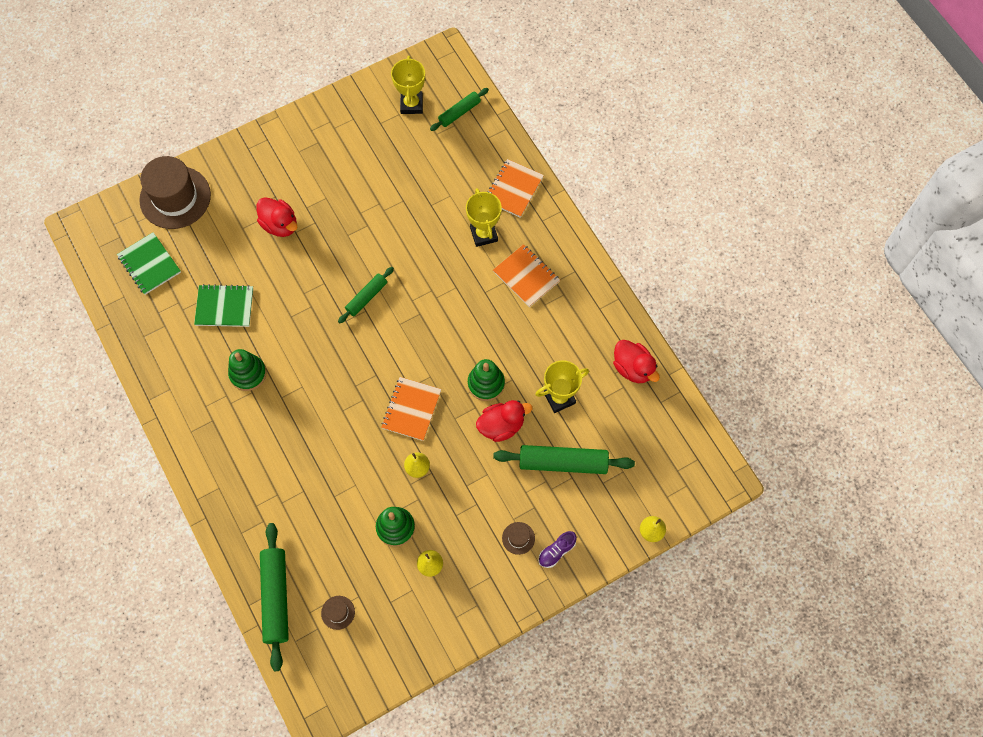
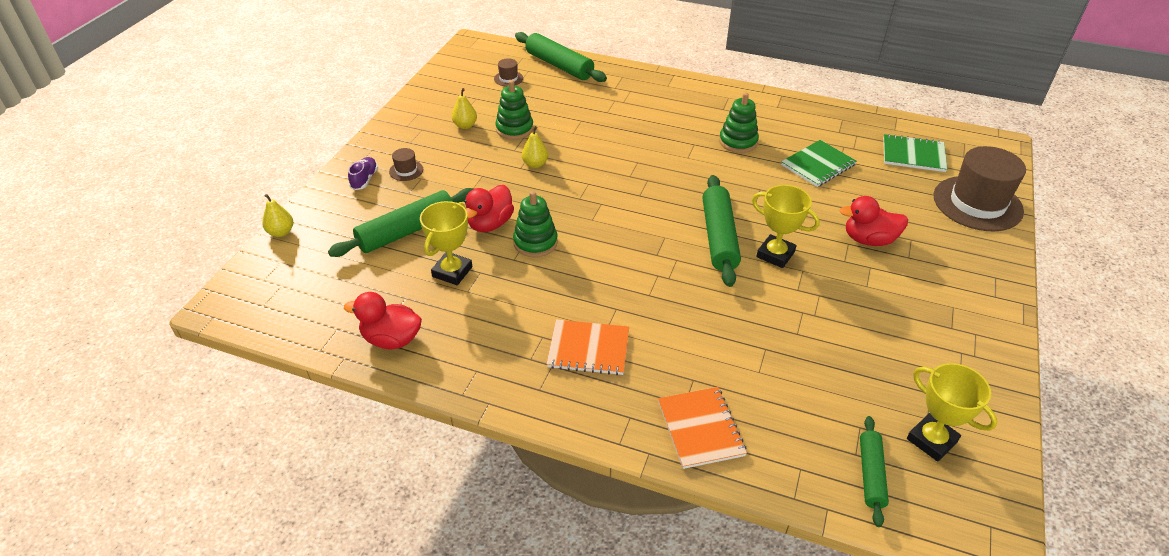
camera: 140 degrees right, 25 degrees down
(366, 297) = (718, 237): green rolling pin -> green rolling pin, size x1.69
(411, 409) = (582, 192): orange notebook -> none
(484, 234) = (677, 358): yellow trophy -> yellow trophy (775, 254)

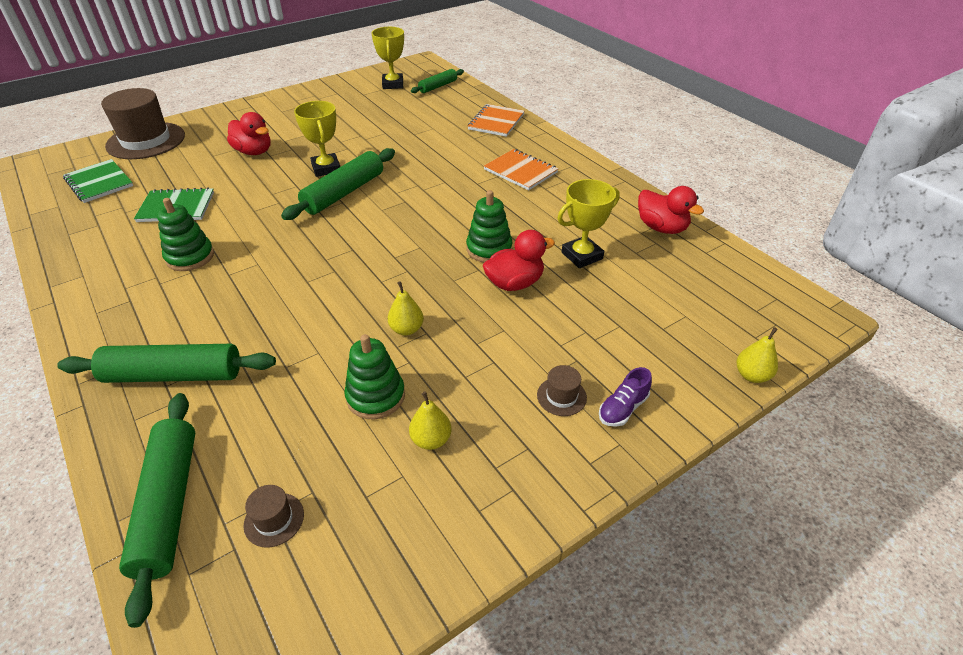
camera: 145 degrees left, 0 degrees up
(407, 231) = (603, 312): green rolling pin -> green rolling pin (174, 374)

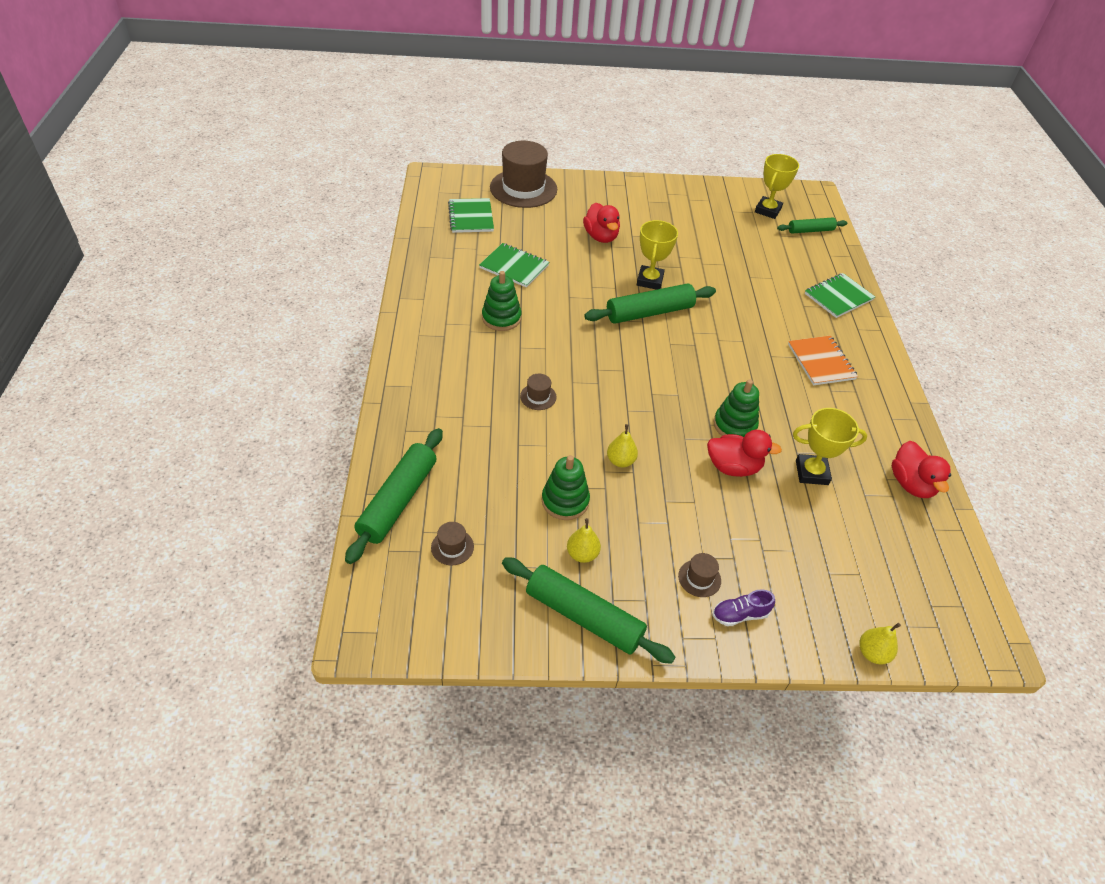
camera: 30 degrees right, 5 degrees up
(174, 374) = (444, 410): green rolling pin -> green rolling pin (584, 616)
(278, 311) = (538, 397): none -> brown hat
(496, 122) = (838, 297): orange notebook -> green notebook

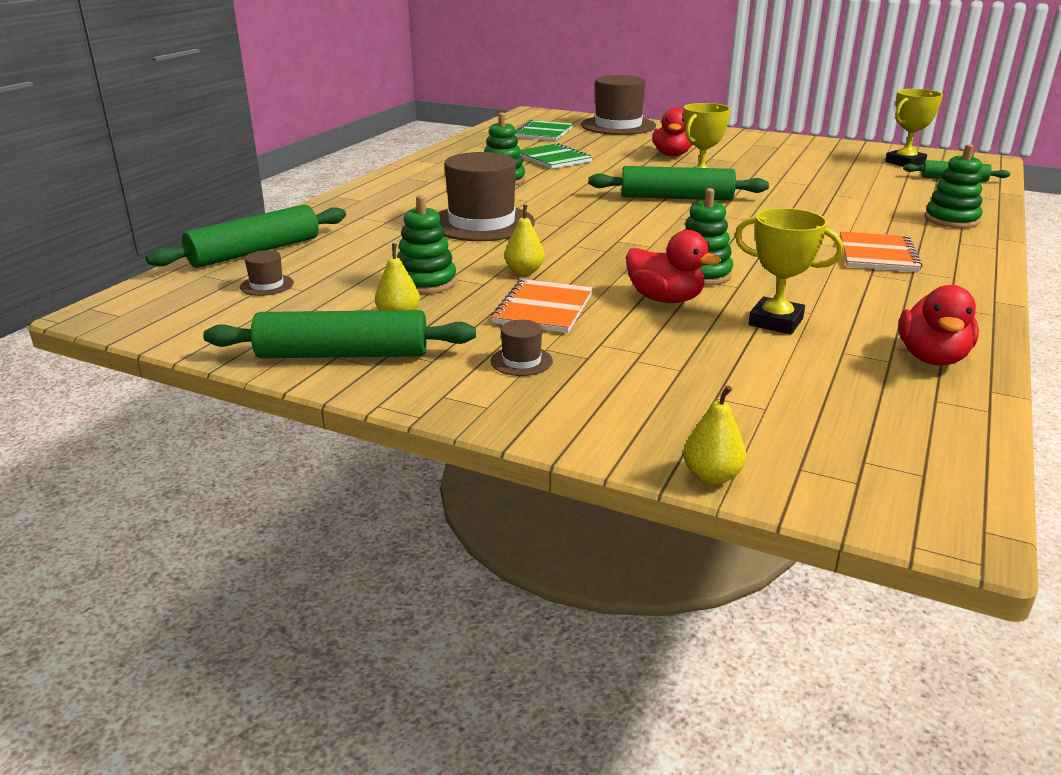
camera: 30 degrees right, 20 degrees down
(538, 397) = (481, 223): brown hat -> brown hat, size x2.40
(584, 616) = (343, 354): green rolling pin -> green rolling pin turned 60 degrees counterclockwise
(668, 508) = (543, 309): none -> orange notebook
(740, 614) = (542, 398): purple shoe -> none
(838, 297) = (951, 220): green notebook -> green stacking toy

